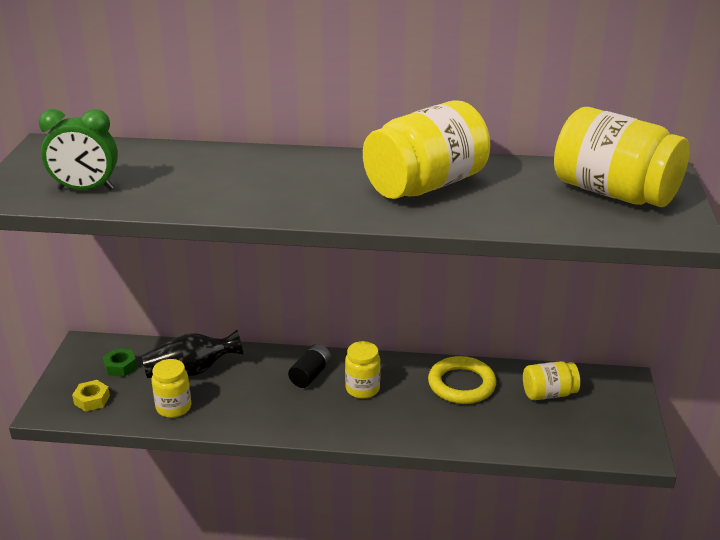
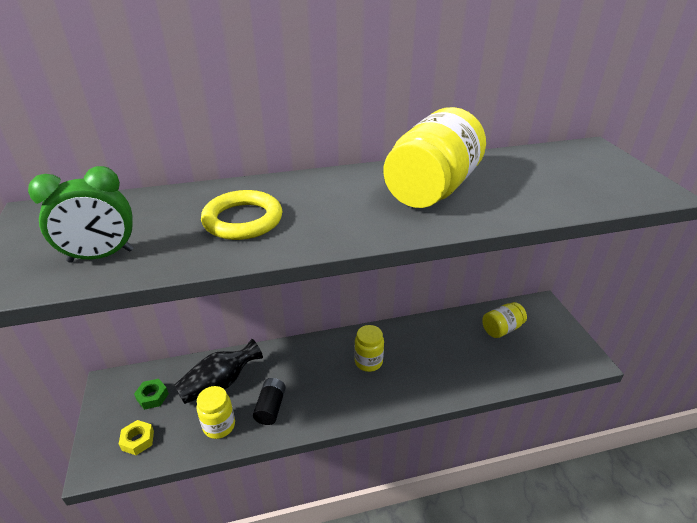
camera: 20 degrees left, 5 degrees up
(310, 375) = (321, 360): black battery -> black battery (270, 407)
(461, 384) = (438, 337): yellow ring -> yellow ring (243, 220)
(614, 193) = (578, 169): yellow jar -> none

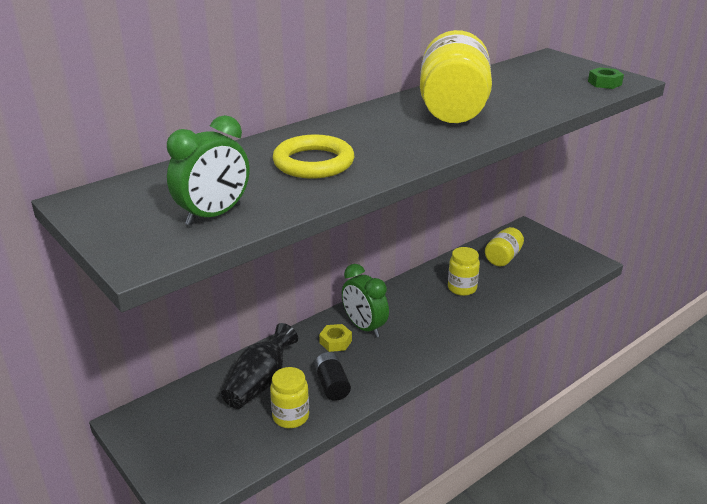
camera: 25 degrees left, 5 degrees down
(138, 440) = (211, 458): yellow nut -> yellow nut (335, 342)
(152, 397) = (193, 417): green nut -> green nut (604, 83)
(334, 360) = (364, 327): none -> green clock
(368, 362) = (399, 319): yellow jar -> yellow jar (462, 288)

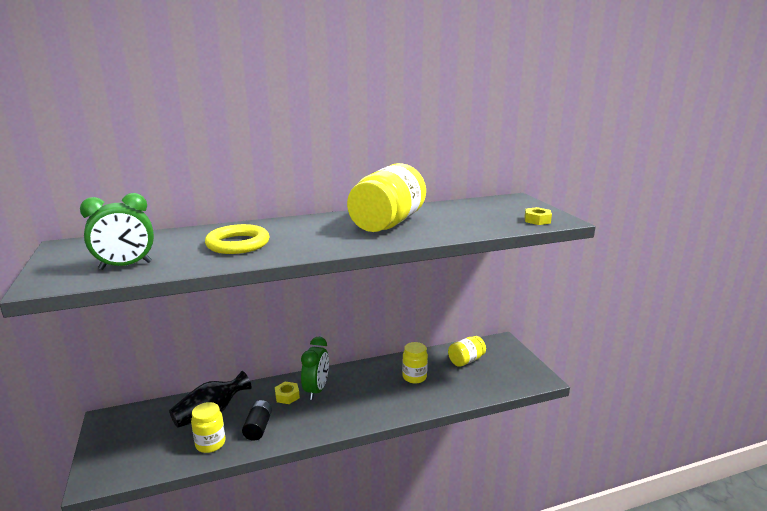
camera: 20 degrees right, 10 degrees down
(364, 327) = (316, 390): green clock -> green clock turned 150 degrees counterclockwise
(604, 83) = (537, 220): green nut -> yellow nut

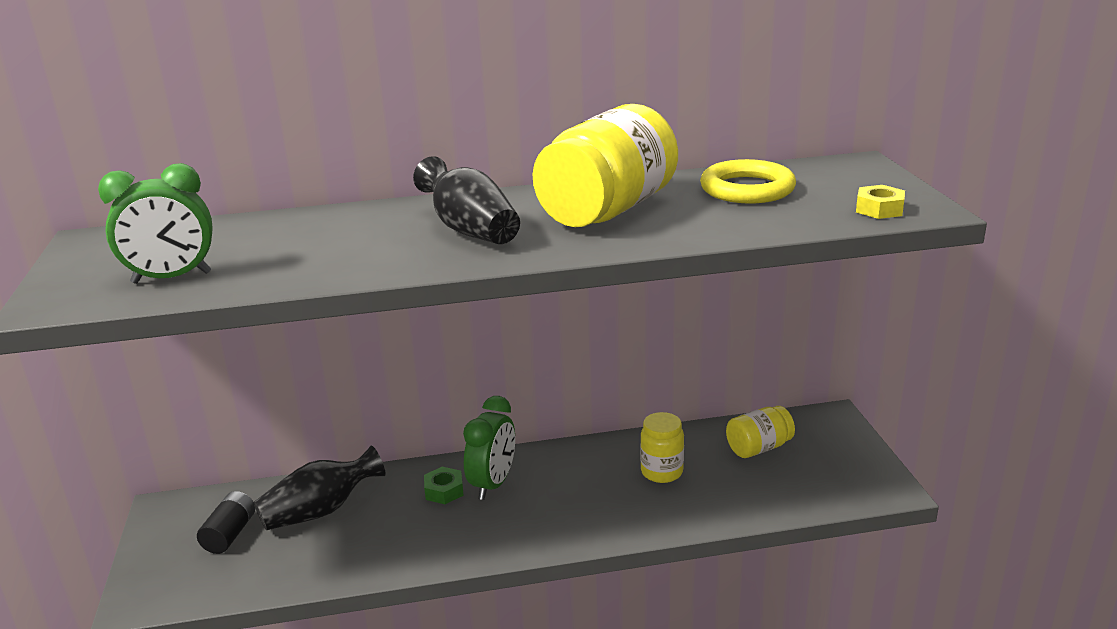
camera: 10 degrees right, 5 degrees up
(210, 444) = (314, 559): yellow jar -> none
(238, 244) = (350, 243): yellow ring -> yellow ring (747, 189)
(258, 427) = (391, 539): black battery -> black battery (230, 534)
(287, 396) = (444, 491): yellow nut -> green nut
(310, 235) = (470, 230): none -> black vase

